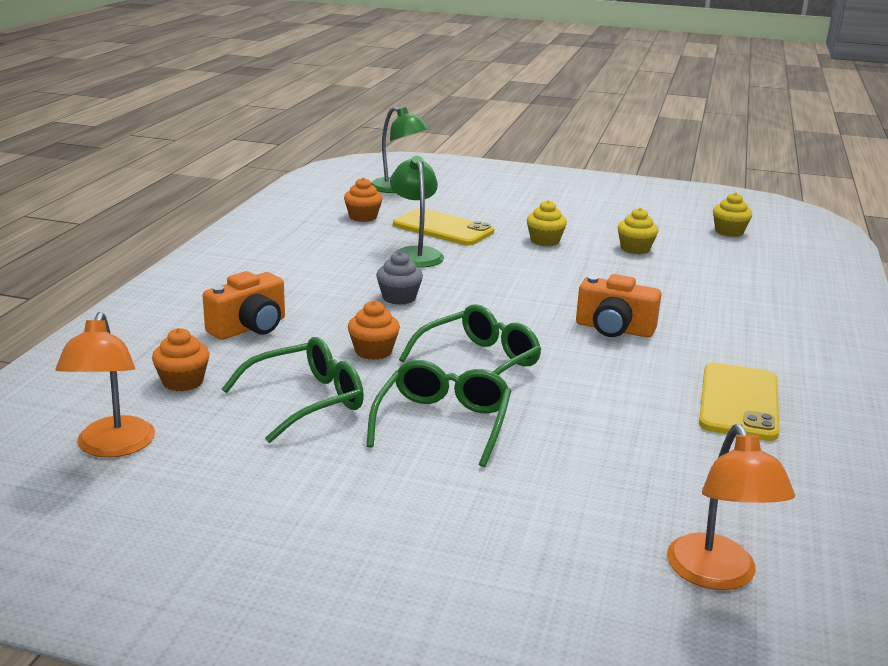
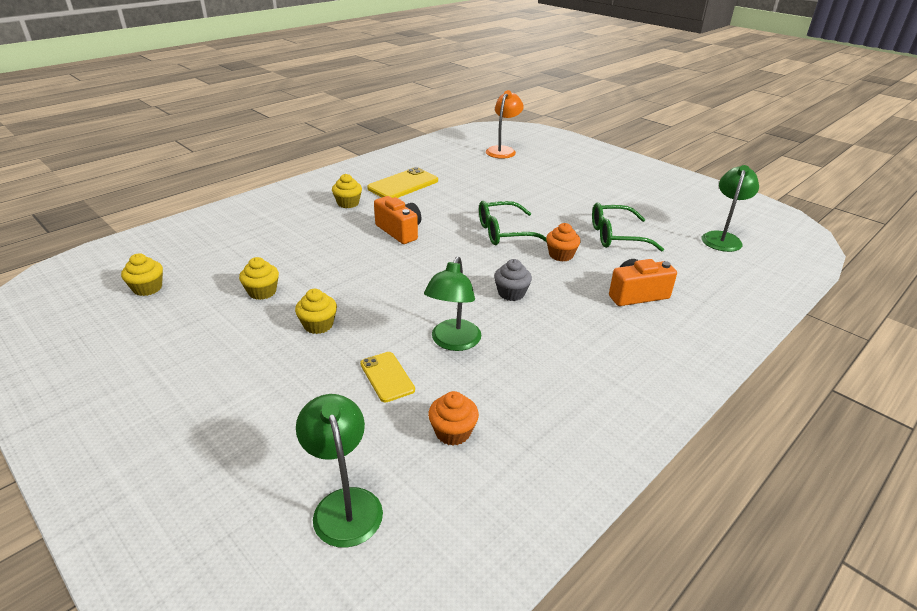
camera: 150 degrees left, 10 degrees up
(112, 447) = (722, 238): orange lamp -> green lamp
(183, 381) = (686, 264): orange cupcake -> none
(443, 228) = (387, 377): yellow phone -> yellow phone, size x0.61
(443, 423) = (552, 210): green glasses -> none
(746, 348) = (348, 203): none -> yellow cupcake

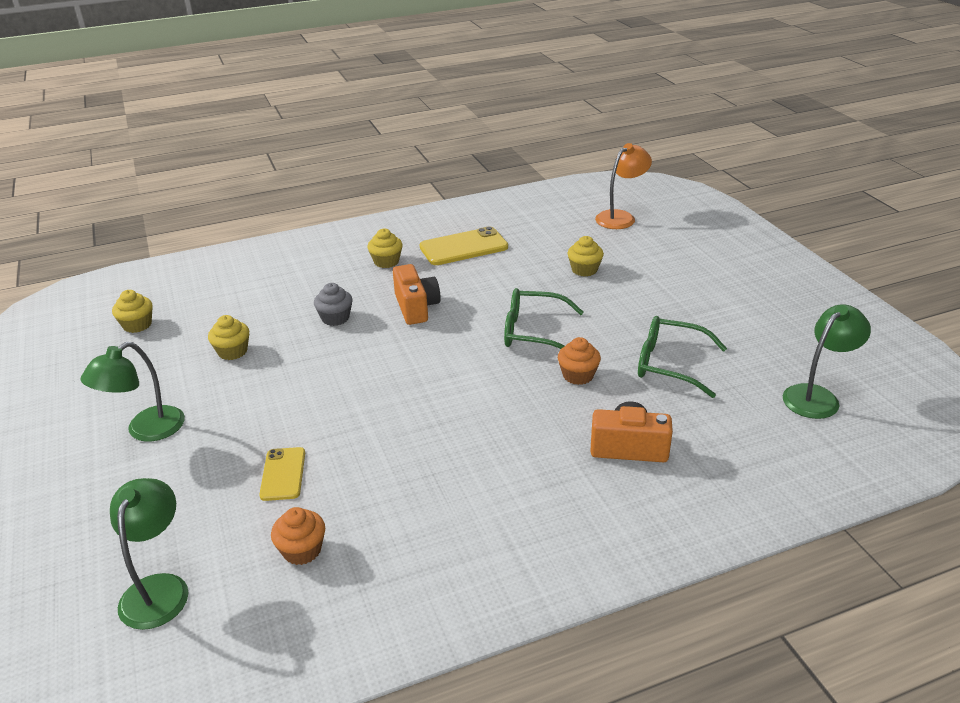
camera: 25 degrees right, 0 degrees up
(318, 325) = (259, 401): yellow cupcake -> yellow cupcake (584, 270)
(453, 342) = (374, 453): green lamp -> green lamp (146, 430)
(511, 293) = (480, 411): grey cupcake -> grey cupcake (335, 318)

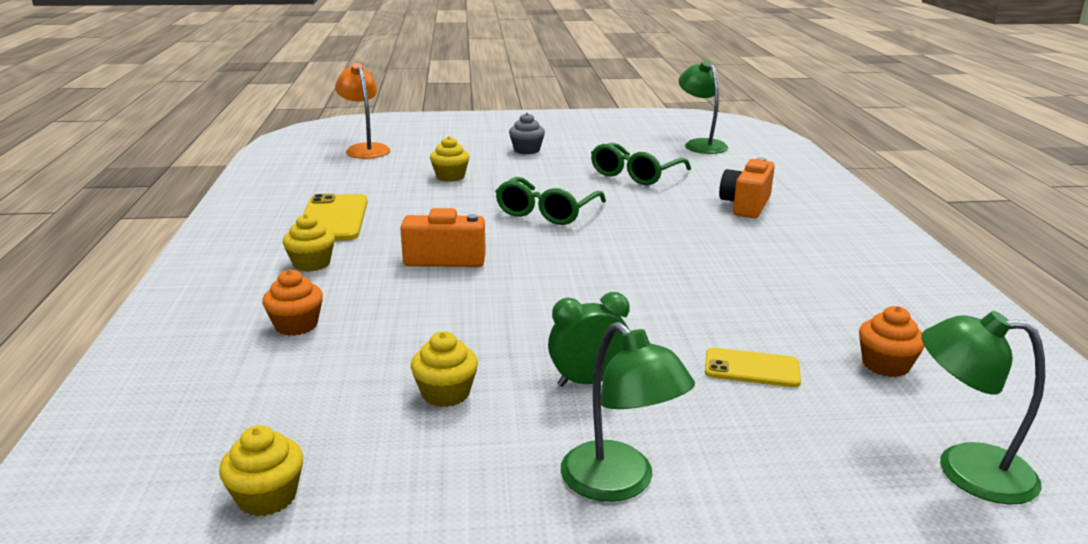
camera: 75 degrees left, 10 degrees down
(253, 401) = (588, 381): none -> green clock
(335, 318) = (423, 309): grey cupcake -> grey cupcake (526, 150)
(578, 375) = (633, 206): orange cupcake -> orange cupcake (296, 325)

